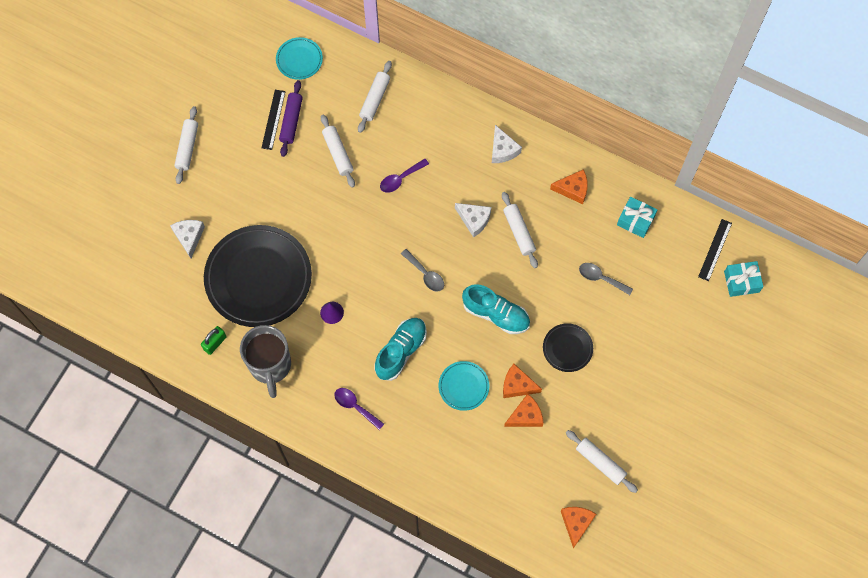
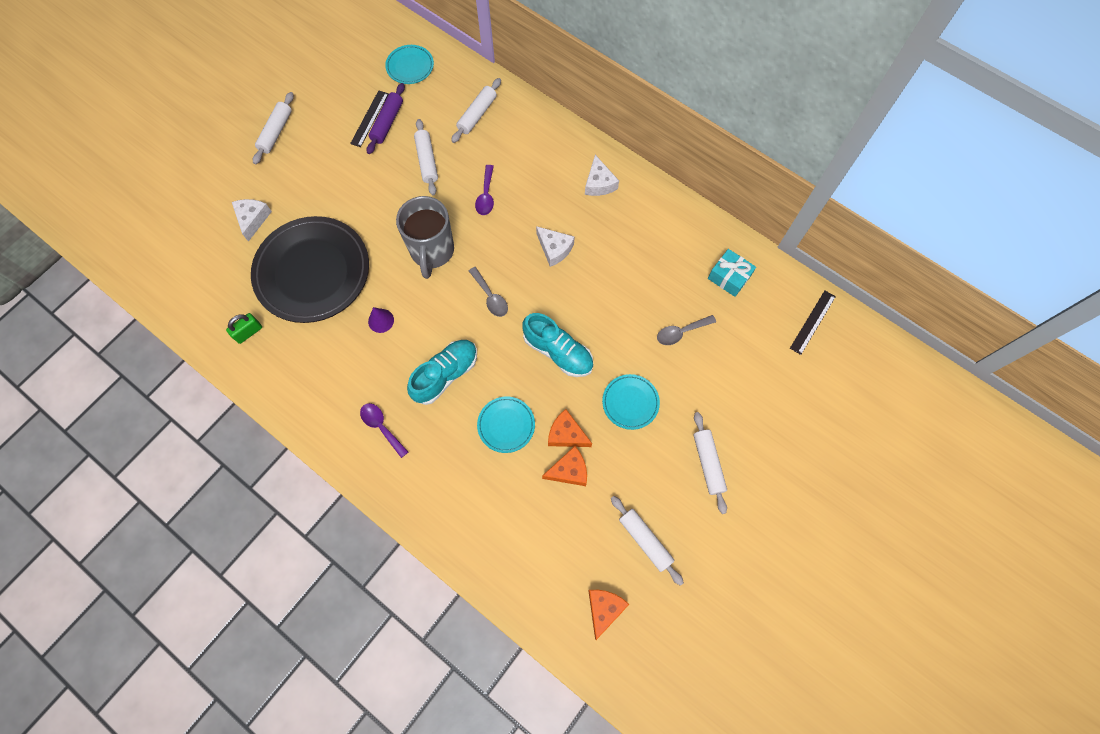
camera: 10 degrees right, 0 degrees up
(270, 366) = (301, 367): grey mug -> grey mug (432, 251)
(400, 179) = (486, 195): purple spoon -> purple spoon turned 60 degrees counterclockwise
(519, 232) = (600, 269): white rolling pin -> white rolling pin (708, 463)
(567, 348) = (630, 402): black plate -> turquoise plate
(573, 189) = (666, 234): orange cheese -> none
(601, 278) = (681, 332): grey spoon -> grey spoon turned 60 degrees counterclockwise
(741, 282) = (838, 361): turquoise gift -> none

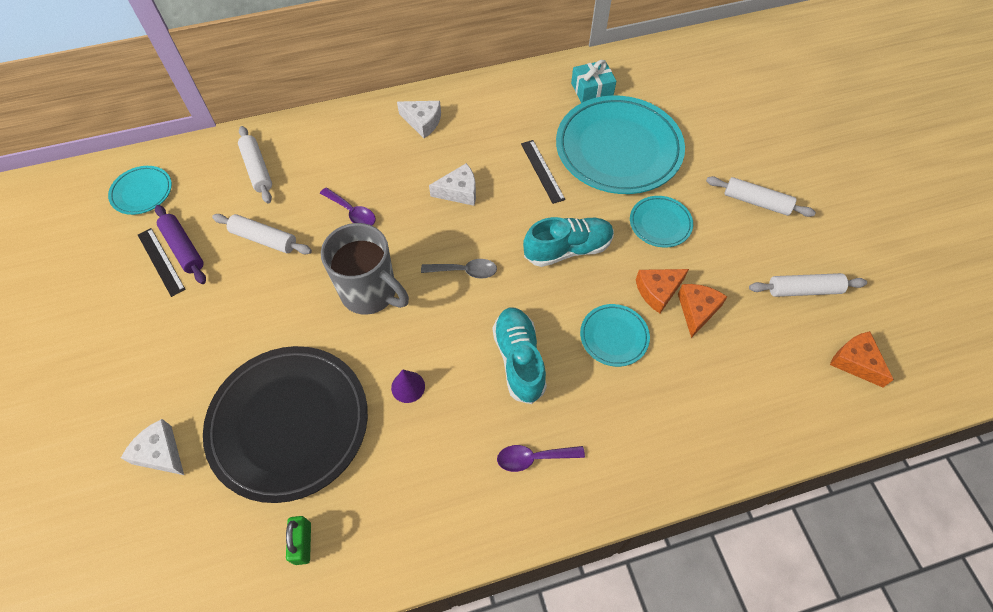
camera: 55 degrees left, 10 degrees down
(276, 132) = (76, 363): white rolling pin -> none
(681, 332) = (618, 149): grey spoon -> turquoise plate
(812, 322) = (674, 64): black ruler -> black ruler (542, 171)

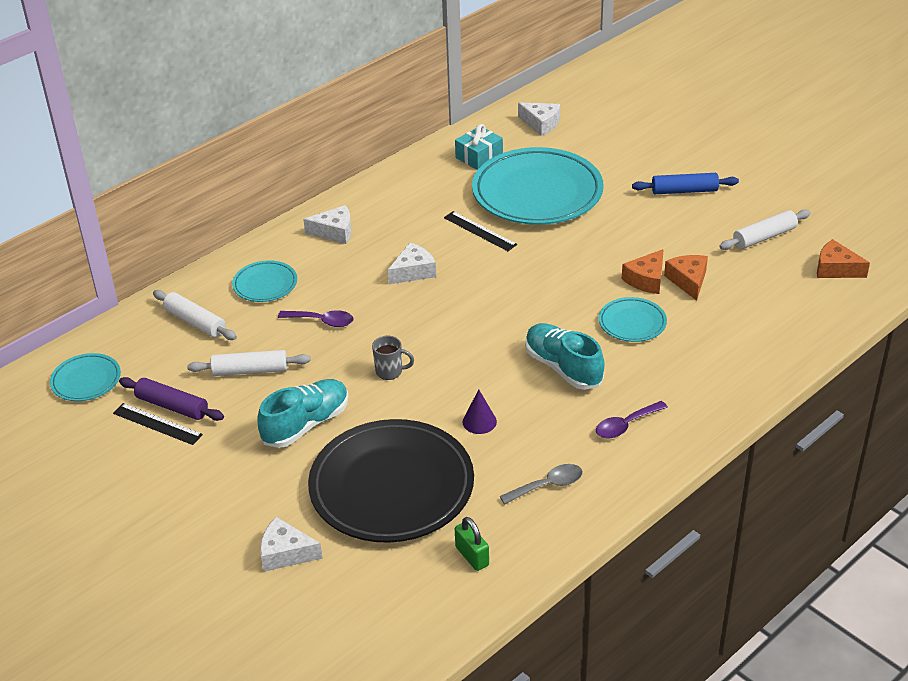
camera: 25 degrees left, 20 degrees down
(370, 293) = (390, 372): grey mug -> grey mug, size x0.45
(464, 271) = (465, 326): grey spoon -> grey spoon (547, 485)
(568, 249) = (547, 278): turquoise shoe -> turquoise shoe (306, 424)
(660, 224) = (614, 233): turquoise plate -> turquoise plate (265, 284)
(668, 74) = (541, 124): none -> white cheese
(756, 202) = (684, 191): white rolling pin -> blue rolling pin

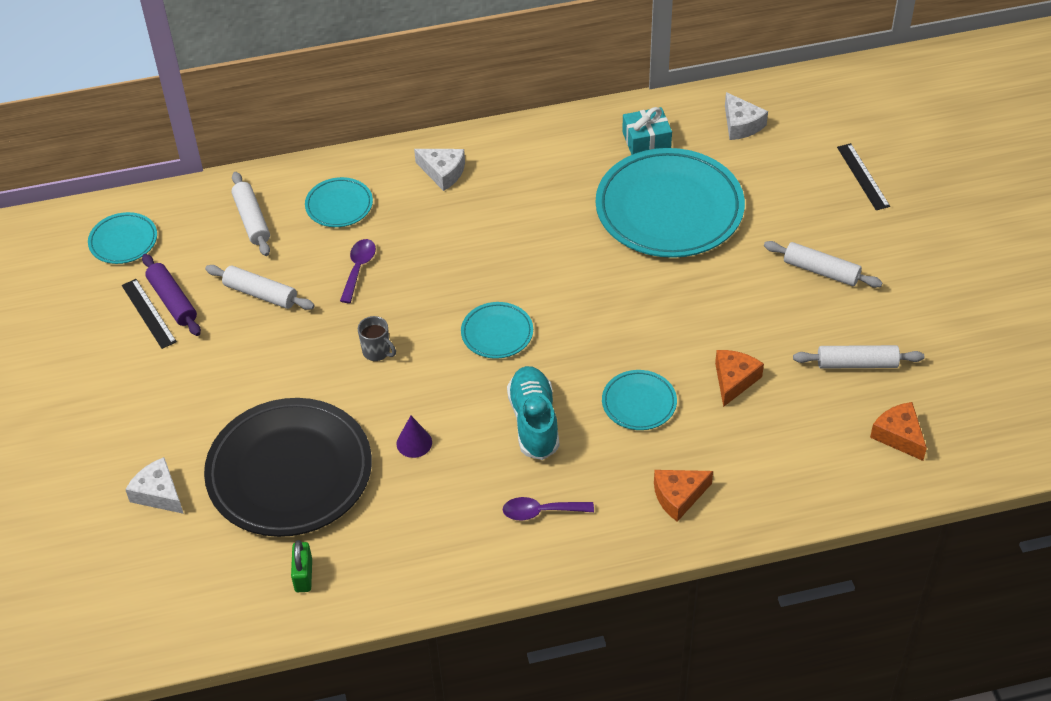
camera: 30 degrees right, 10 degrees up
(306, 424) = (266, 373): turquoise shoe -> none
(321, 321) = (358, 269): purple spoon -> purple spoon turned 120 degrees counterclockwise
(413, 271) = (480, 250): white cheese -> none
(478, 321) = (497, 333): none -> turquoise plate
(480, 231) = (578, 231): black ruler -> black ruler (863, 176)
(547, 485) = (421, 539): grey spoon -> none
(646, 280) = (693, 360): orange cheese -> orange cheese (678, 496)
(684, 191) = (821, 271): blue rolling pin -> white rolling pin

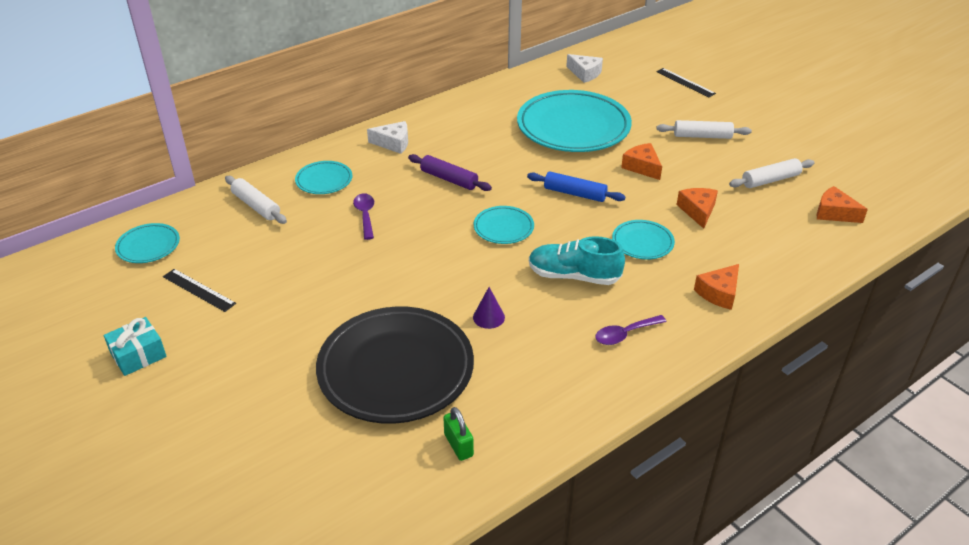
camera: 25 degrees left, 10 degrees down
(158, 493) = (282, 422): white cheese -> none
(172, 301) = (216, 275): purple rolling pin -> purple rolling pin (449, 179)
(260, 294) = (292, 251): white rolling pin -> none
(377, 352) = (416, 264): grey mug -> none
(534, 421) = (573, 276): turquoise shoe -> turquoise shoe turned 45 degrees counterclockwise
(606, 310) = (575, 193): none -> blue rolling pin
(646, 140) = (528, 94): turquoise gift -> turquoise gift (138, 355)
(712, 296) = (642, 167): none -> orange cheese

